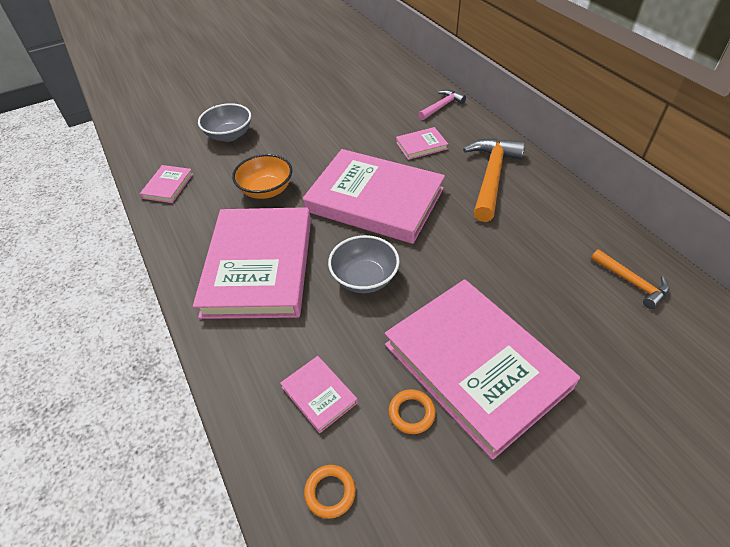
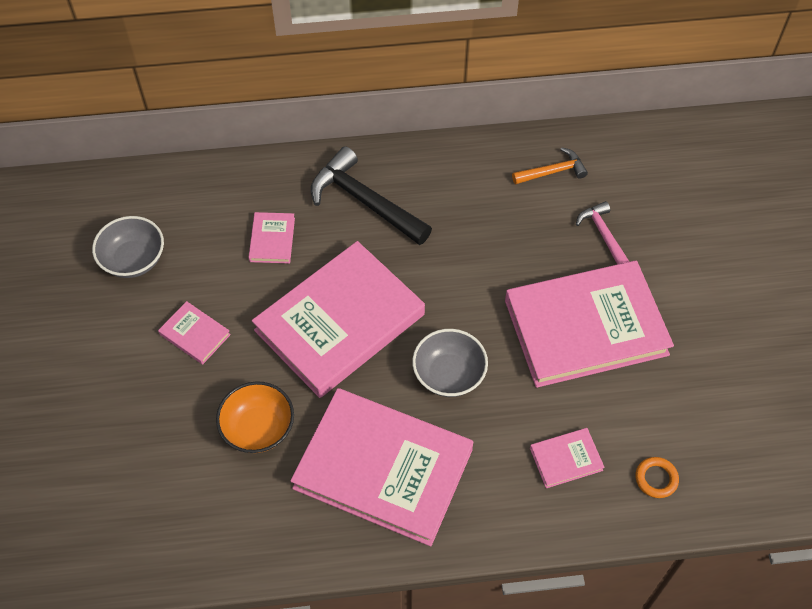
camera: 70 degrees left, 10 degrees up
(168, 186) = (181, 544): pink book -> pink book (195, 334)
(229, 135) = (112, 444): grey bowl -> grey bowl (133, 260)
(411, 413) = (610, 394): orange ring -> none
(441, 106) = (210, 186): pink hammer -> pink hammer (603, 234)
(491, 177) = (365, 201): orange hammer -> black hammer

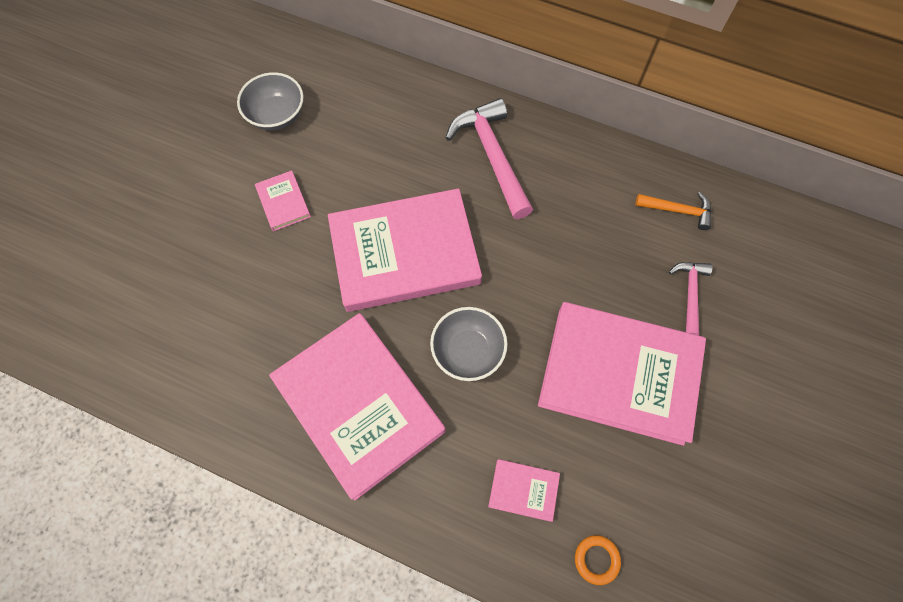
camera: 30 degrees right, 10 degrees up
(258, 428) = (281, 311): orange bowl -> none
(272, 240) = (394, 152): pink book -> none
(365, 201) = (492, 156): black hammer -> pink hammer

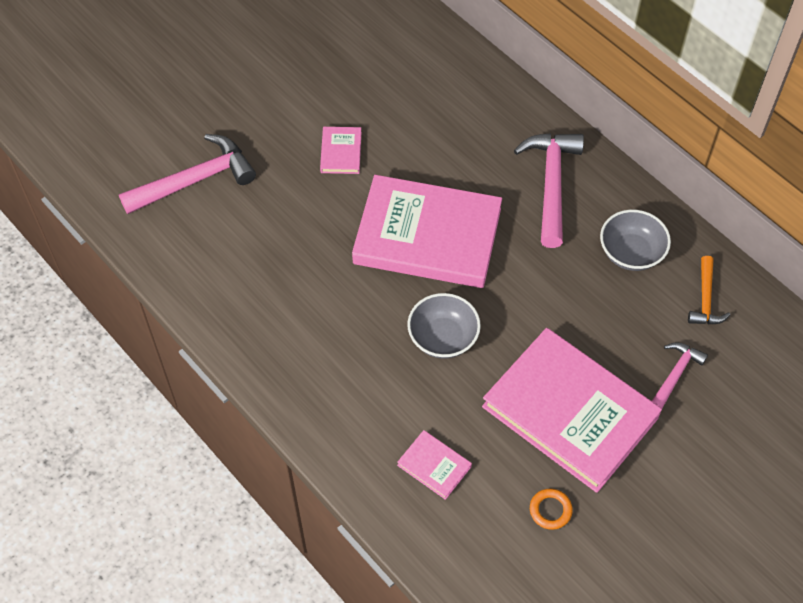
camera: 25 degrees right, 10 degrees down
(149, 290) = (195, 180): none -> pink hammer
(277, 115) = (370, 75): grey bowl -> grey bowl (631, 253)
(359, 405) = (327, 341): pink book -> none
(596, 559) = (469, 545): orange ring -> orange ring (550, 510)
(677, 210) = (705, 299): orange hammer -> orange hammer turned 60 degrees clockwise

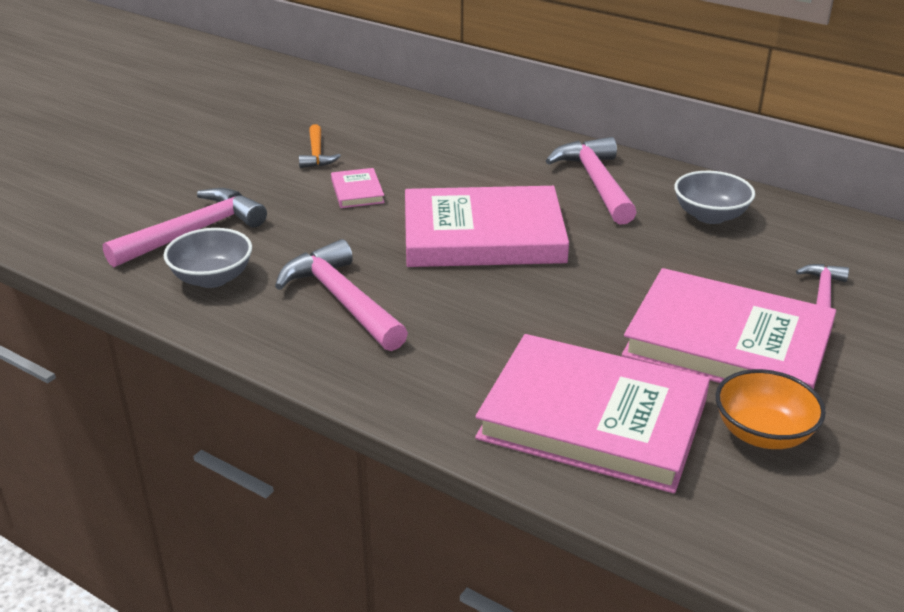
camera: 15 degrees left, 25 degrees down
(291, 293) = (342, 300): none -> pink hammer
(434, 466) = (593, 419): pink book -> pink book, size x2.43
(443, 338) = (542, 308): grey bowl -> grey bowl (212, 278)
(550, 510) = (763, 433): orange ring -> orange bowl
(705, 299) = (810, 236): orange hammer -> orange hammer (316, 154)

